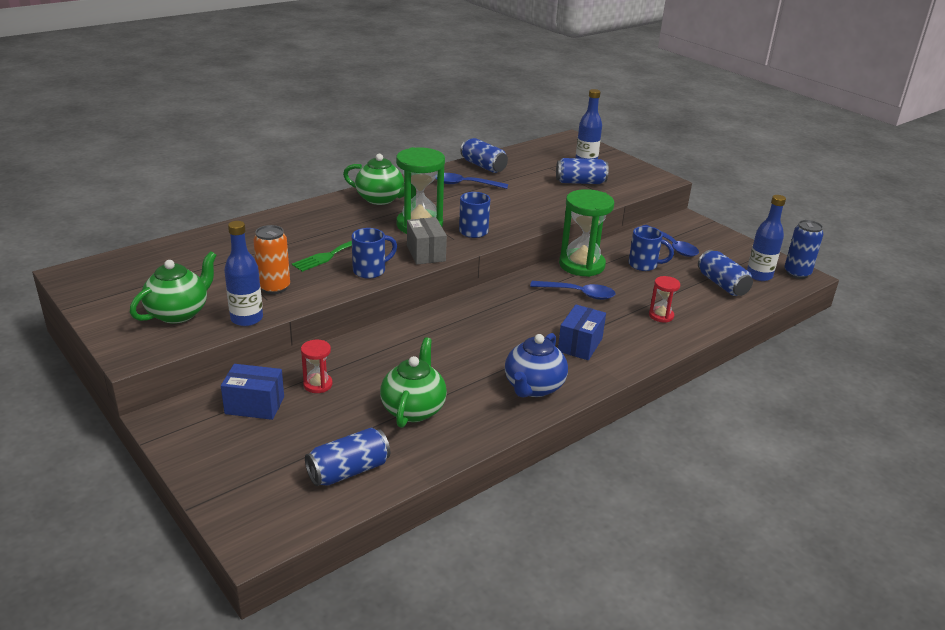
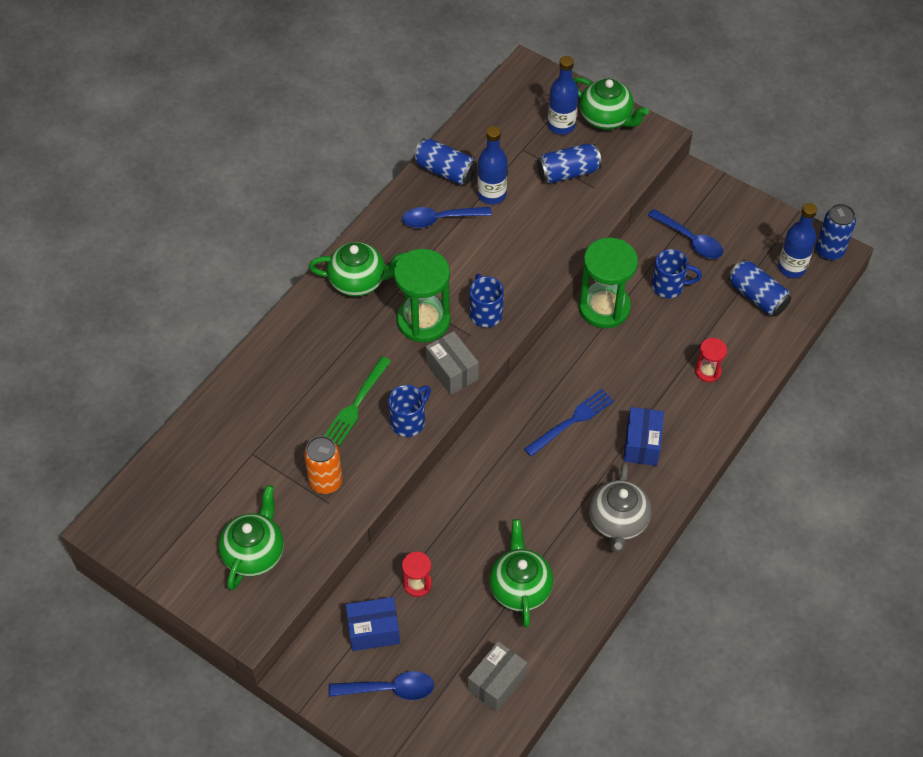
camera: 15 degrees left, 25 degrees up
(247, 319) = (325, 540): blue bottle -> blue bottle (491, 194)
(348, 471) = (497, 683): blue can -> grey box
(522, 318) = (572, 420): none -> blue fork
(533, 387) = (618, 522): blue teapot -> grey teapot
(578, 293) = (615, 360): blue spoon -> blue spoon (389, 689)
(623, 166) = (606, 118): none -> green teapot

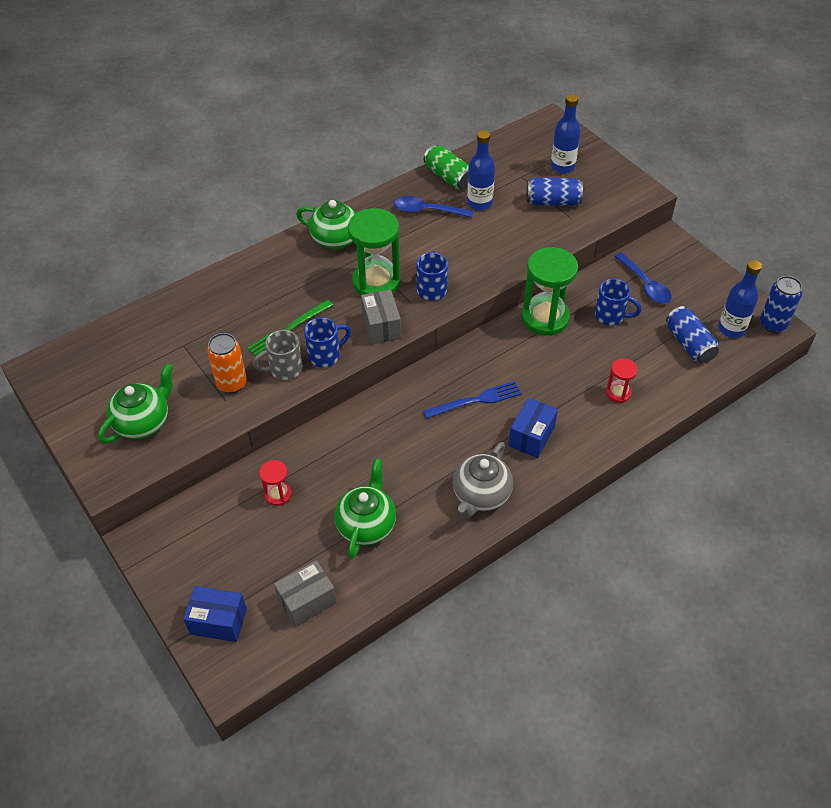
camera: 20 degrees right, 5 degrees down
(373, 450) = (284, 369): none -> grey mug
(373, 631) = (221, 522): blue box -> blue box (218, 621)
(389, 689) = (210, 575): blue spoon -> none
(445, 171) = (448, 177): blue can -> green can
(606, 118) = (604, 170): green teapot -> none

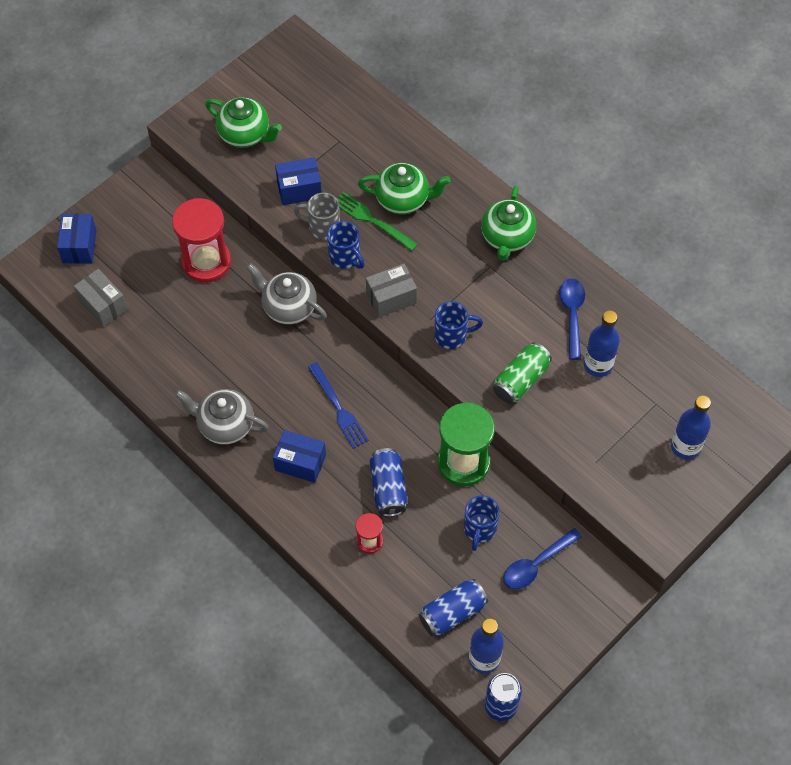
camera: 80 degrees right, 10 degrees up
(232, 383) = (299, 189): orange can -> blue box
(278, 494) = (206, 262): red hourglass -> red hourglass, size x2.02
(284, 369) = (322, 227): grey mug -> grey mug turned 45 degrees counterclockwise
(353, 428) = (288, 307): none -> grey teapot
(366, 525) = (182, 336): green teapot -> green teapot (403, 200)
(376, 282) = (452, 283): green hourglass -> none
(448, 177) = (634, 328): green can -> green can (521, 380)
(552, 202) = (618, 440): blue can -> blue can (388, 488)

